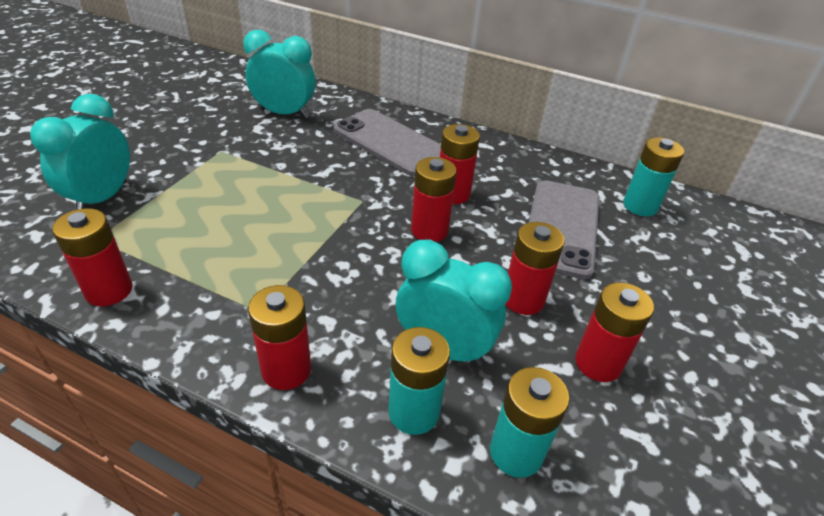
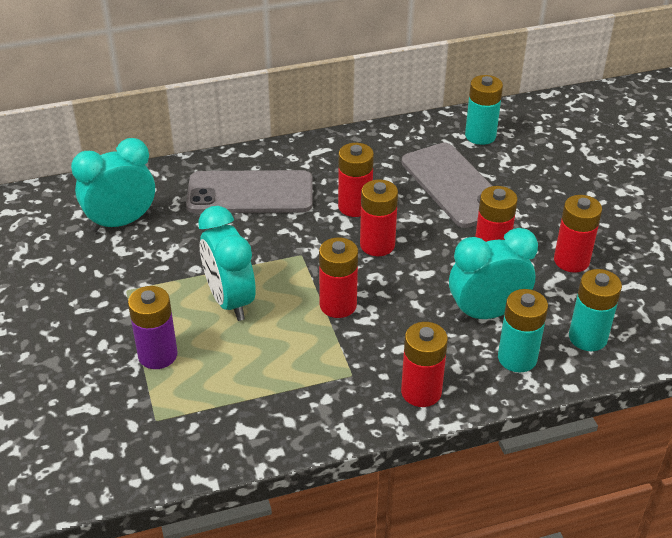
camera: 40 degrees left, 0 degrees up
(102, 198) = (101, 392): turquoise clock -> turquoise clock (230, 301)
(109, 290) = (233, 440): red battery -> red battery (338, 305)
(169, 200) = (157, 355): none -> purple battery

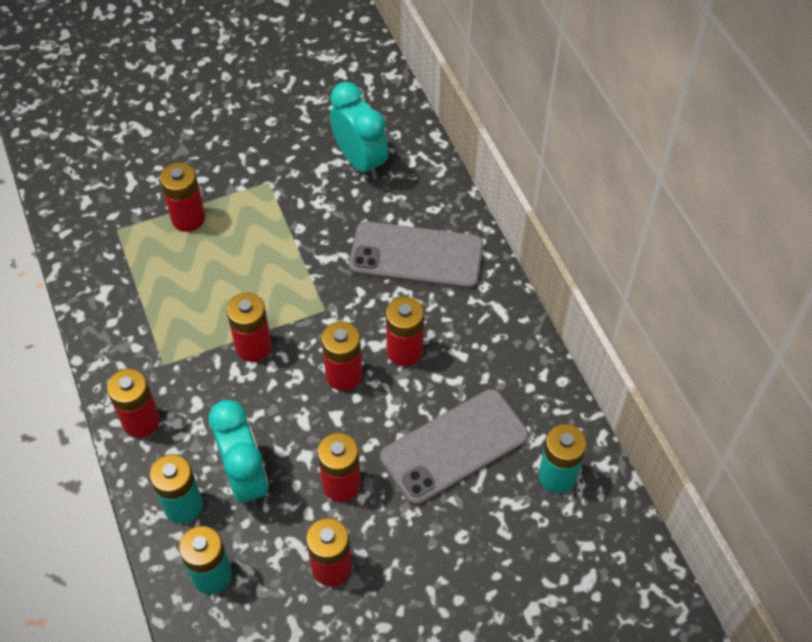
camera: 85 degrees right, 15 degrees up
(157, 355) = (188, 218): purple battery -> red battery
(230, 301) = (256, 260): turquoise clock -> none
(250, 193) = (416, 256): grey phone -> grey phone turned 75 degrees counterclockwise

